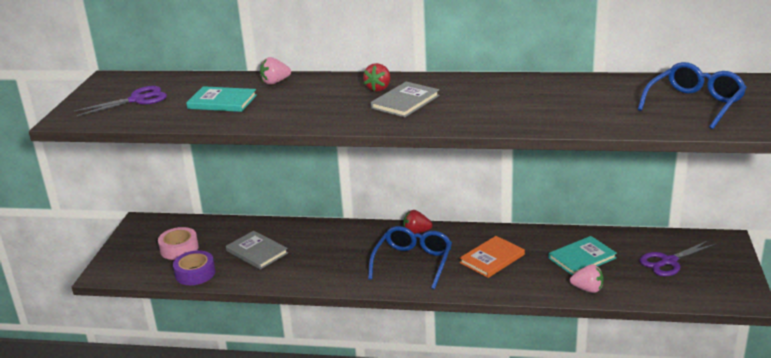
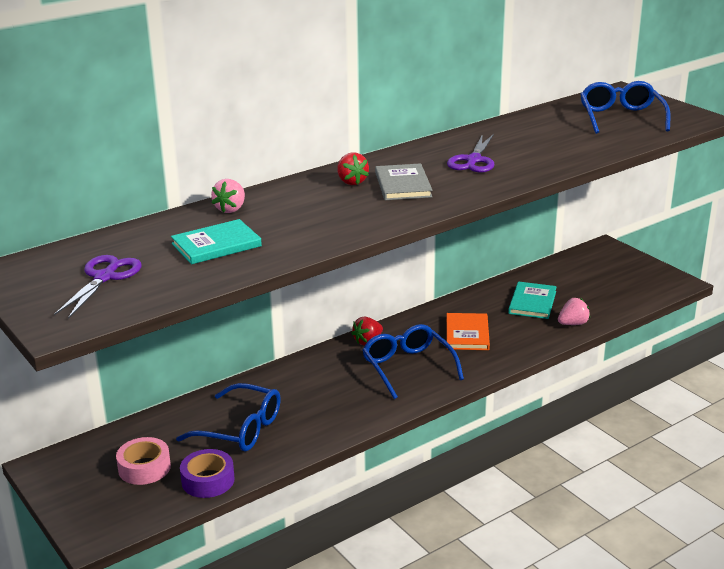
camera: 45 degrees left, 0 degrees up
(257, 252) = (240, 429): grey book -> blue glasses
(668, 261) = (593, 278): purple scissors -> purple scissors (473, 160)

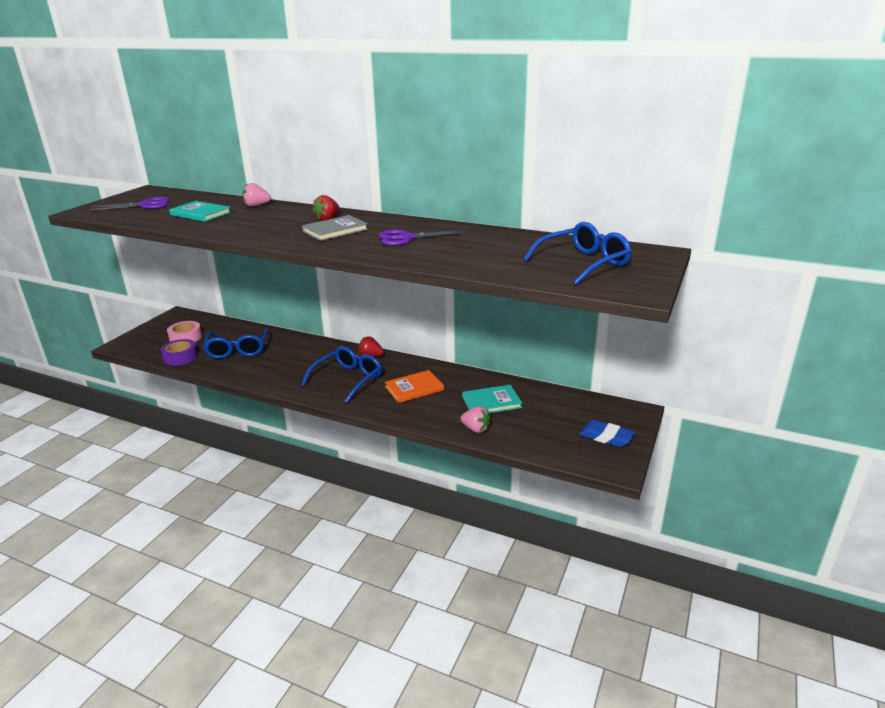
camera: 60 degrees right, 0 degrees up
(633, 272) = (606, 437): none -> blue eraser

